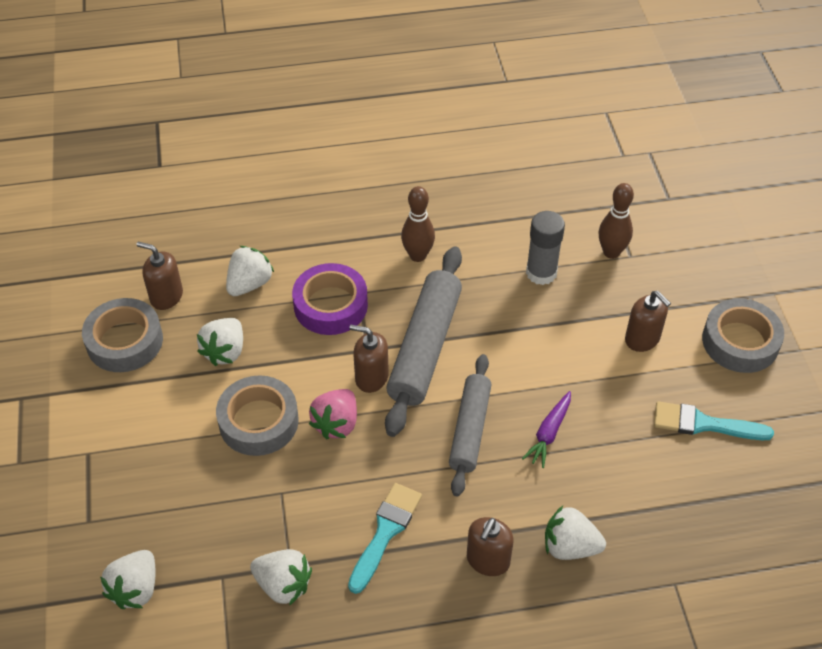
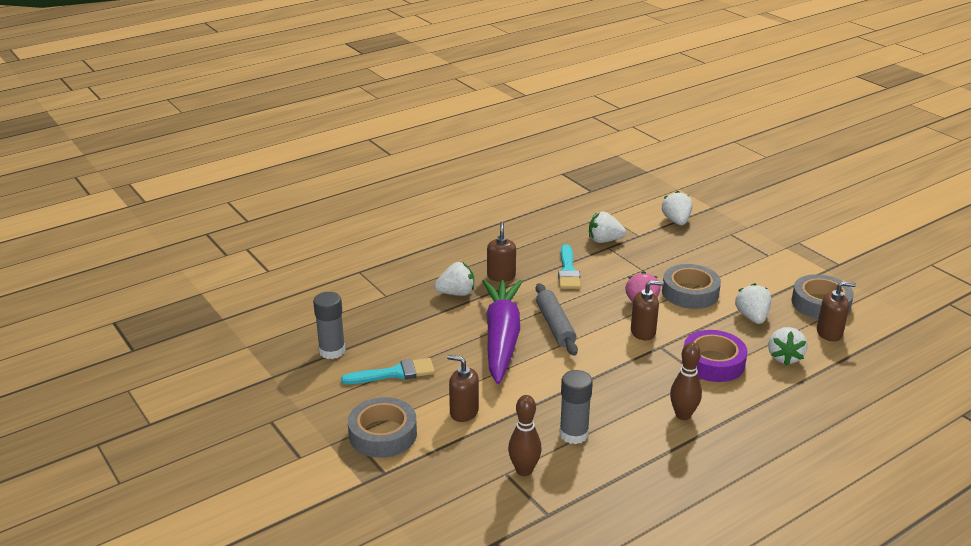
camera: 155 degrees right, 20 degrees down
(424, 347) = (623, 358): grey rolling pin -> none
(549, 433) = (501, 338): purple carrot -> purple carrot, size x2.41
(775, 493) = (332, 351): none -> grey glue stick

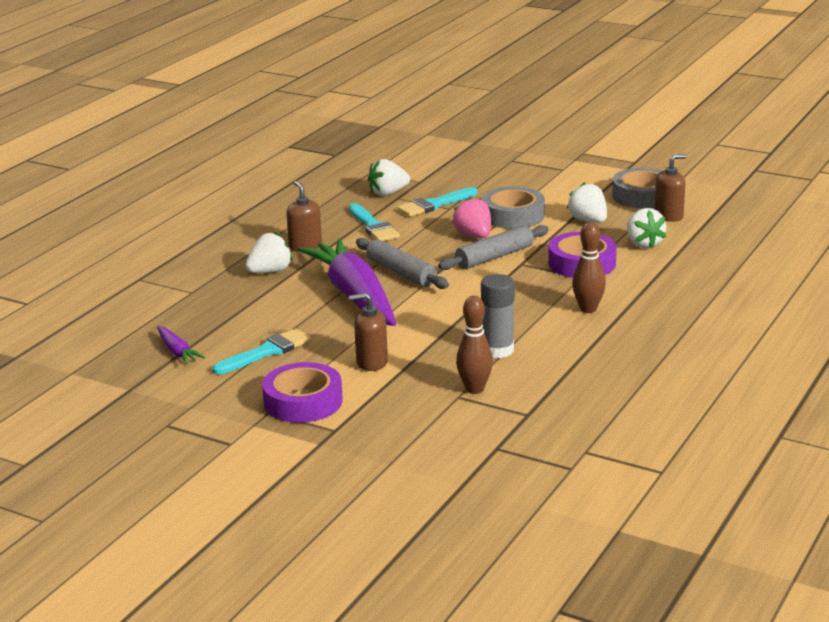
camera: 25 degrees left, 5 degrees down
(332, 351) = (177, 351): grey glue stick -> purple carrot
(383, 434) = (303, 401): grey tape -> purple tape
(633, 262) = (434, 204): none -> turquoise brush
(643, 332) = (494, 257): brown soap dispenser -> grey rolling pin
(676, 221) = (448, 161): white strawberry -> none

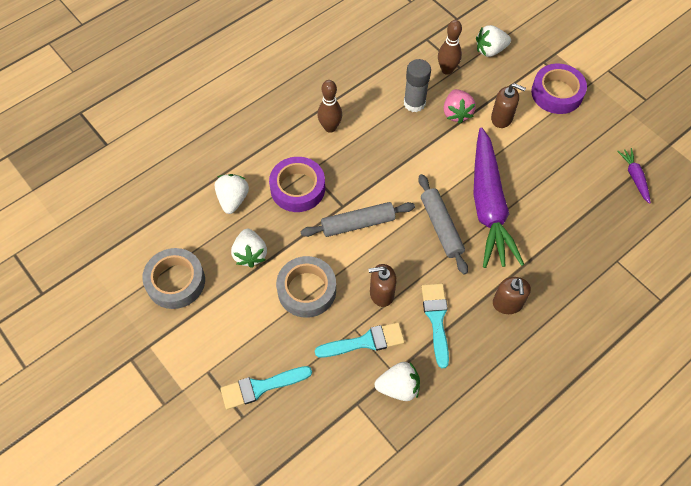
camera: 160 degrees left, 35 degrees up
(267, 352) = (570, 155): turquoise brush -> turquoise brush (261, 387)
(270, 271) = (547, 270): white strawberry -> white strawberry (490, 50)
(474, 236) = (357, 266): pink strawberry -> pink strawberry (456, 113)
(669, 216) = (181, 236): brown soap dispenser -> brown soap dispenser (381, 293)

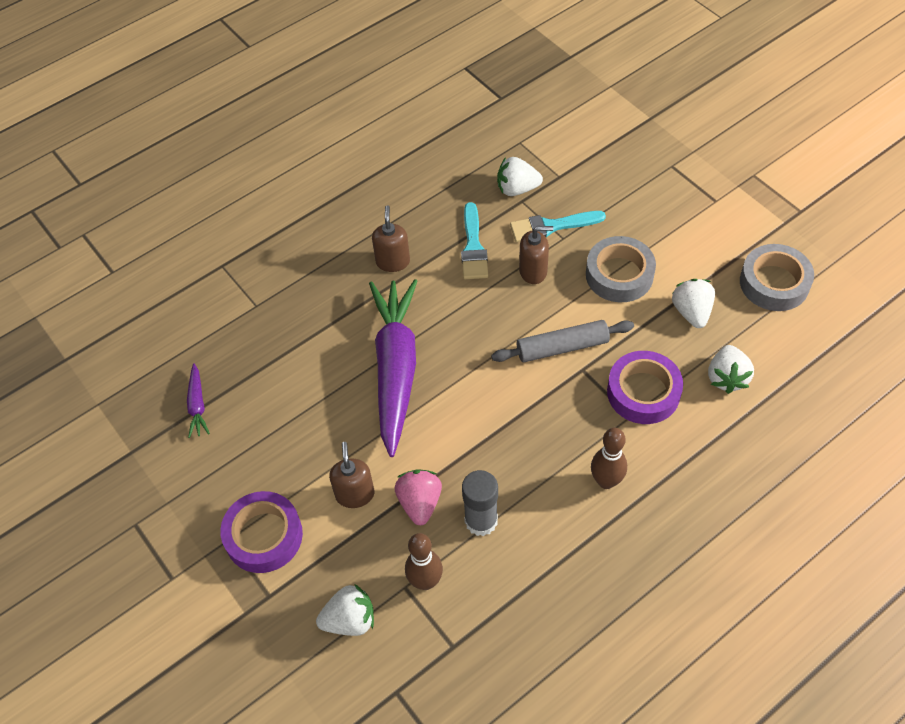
camera: 175 degrees left, 5 degrees down
(261, 387) = (657, 188): turquoise brush -> none
(441, 227) = (458, 343): grey rolling pin -> none
(502, 118) = (355, 494): brown soap dispenser -> brown soap dispenser turned 60 degrees clockwise

